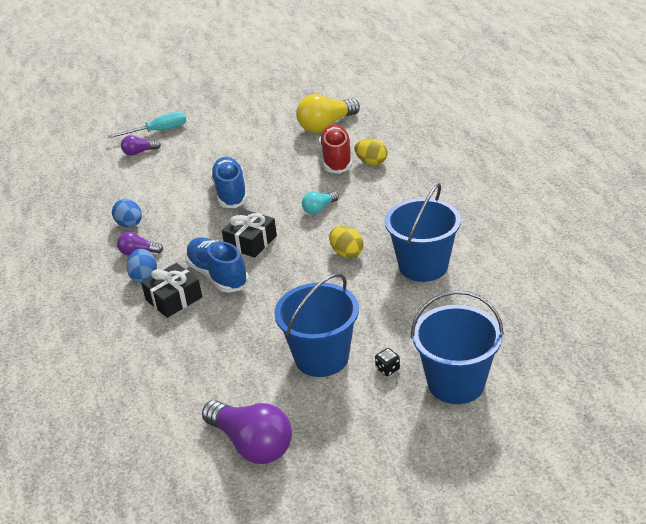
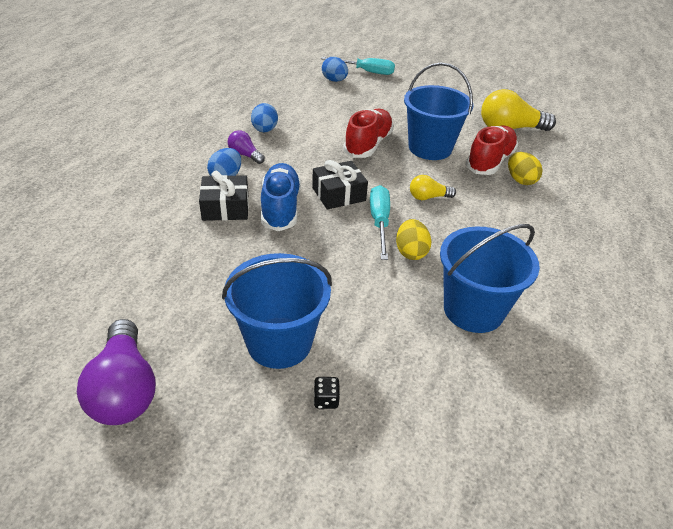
camera: 30 degrees right, 5 degrees up
(139, 152) = (334, 80): purple light bulb -> blue egg
(230, 193) = (368, 144): blue shoe -> red shoe
(303, 245) = (379, 222): none -> turquoise screwdriver
(319, 209) = (428, 197): turquoise light bulb -> yellow light bulb
(456, 383) = (378, 470): blue bucket -> blue bucket (430, 148)

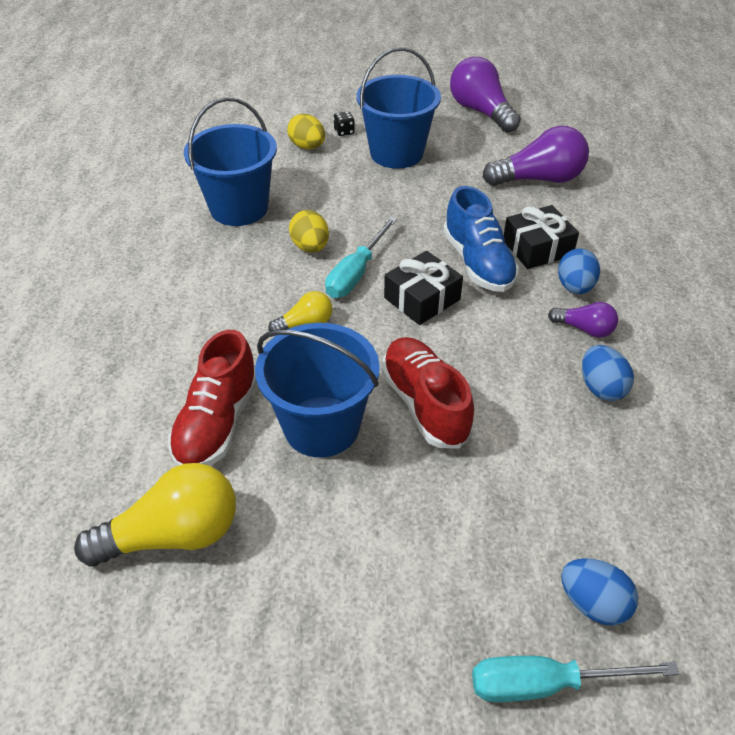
camera: 165 degrees right, 5 degrees up
(159, 268) = (539, 179): none -> purple light bulb
(368, 144) = (425, 404): red shoe -> red shoe turned 150 degrees clockwise
(379, 222) = (356, 273): turquoise screwdriver -> turquoise screwdriver turned 45 degrees clockwise
(520, 180) = (170, 393): yellow egg -> yellow egg (307, 146)

